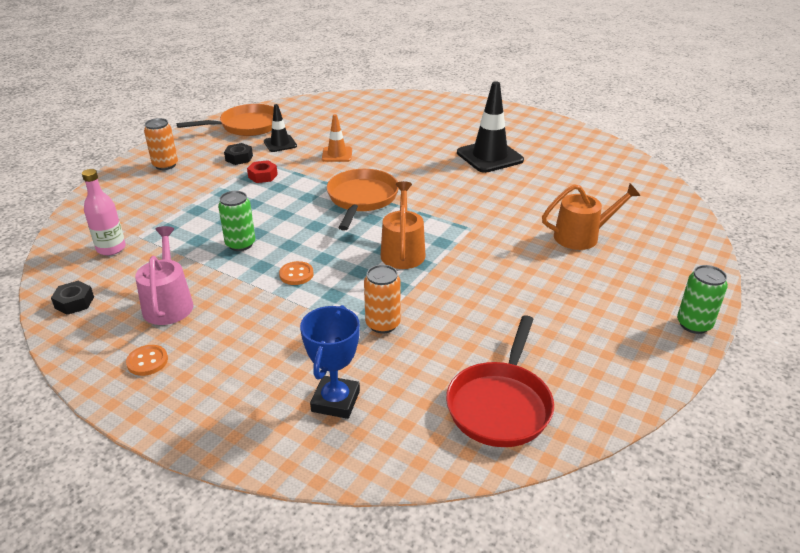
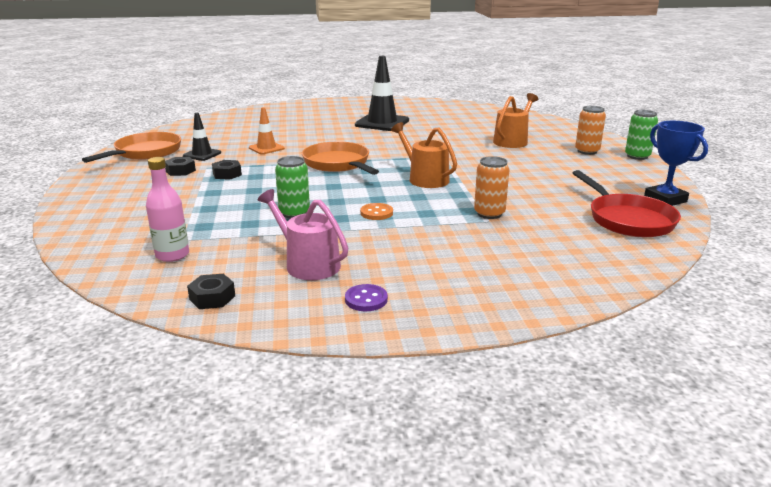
camera: 40 degrees left, 10 degrees down
(147, 361) = (366, 299): orange button -> purple button
(165, 165) = (111, 193): orange can -> orange can (587, 151)
(263, 176) = (227, 174): red nut -> black nut
(335, 401) = (543, 257): blue trophy -> blue trophy (665, 199)

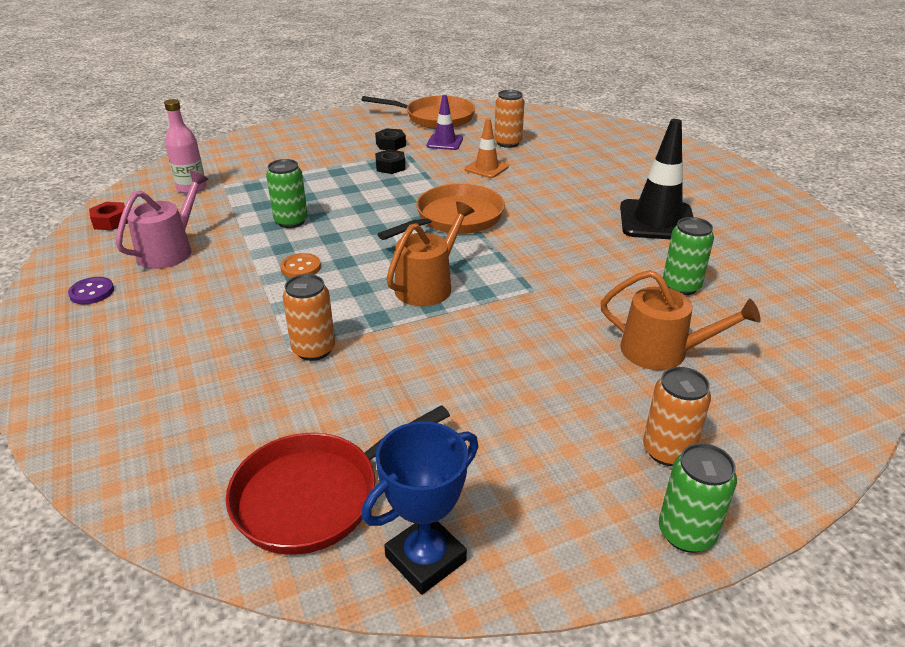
camera: 75 degrees right, 10 degrees up
(202, 154) = (444, 142): black traffic cone -> purple traffic cone
(212, 298) = (111, 221): black nut -> red nut
(230, 138) = (508, 143): none -> orange can
(455, 129) = (681, 286): none -> green can

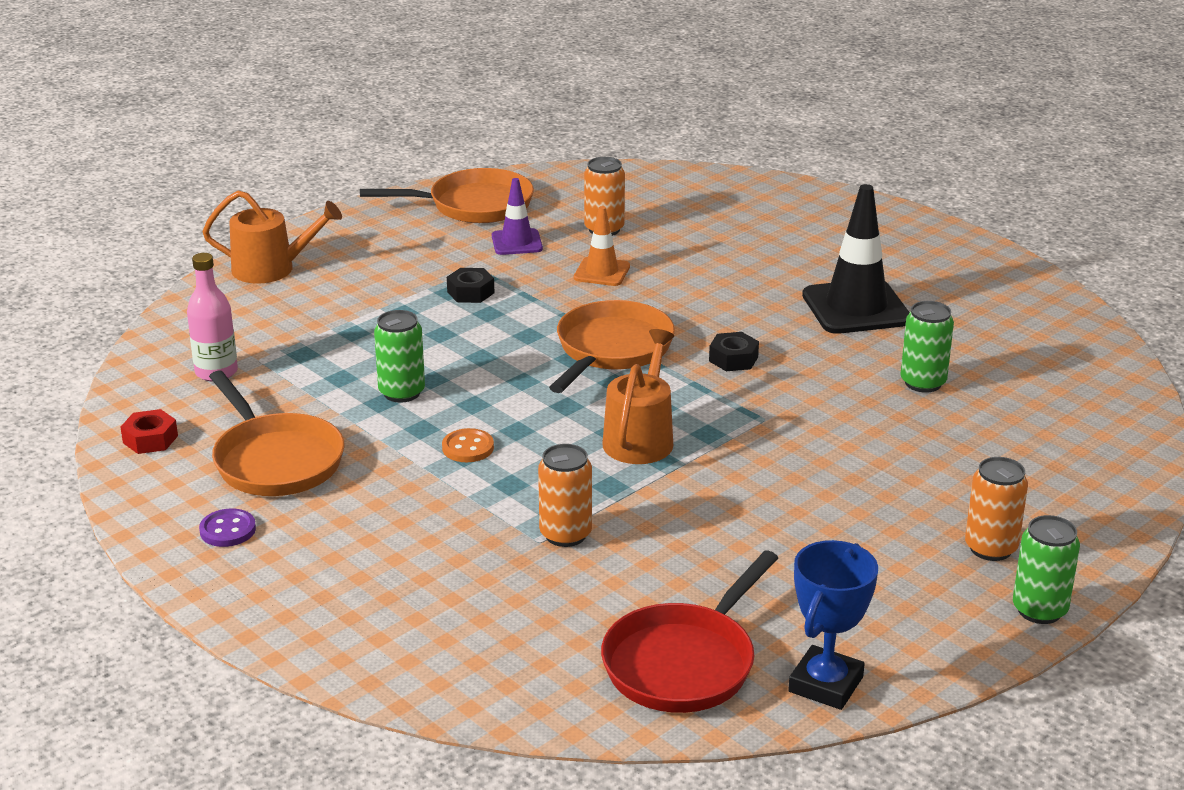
camera: 20 degrees left, 5 degrees down
(169, 250) = (275, 460): pink watering can -> orange pan
(391, 144) = (443, 258): black nut -> black nut (733, 359)
(662, 351) = (938, 457): orange watering can -> orange watering can (271, 269)

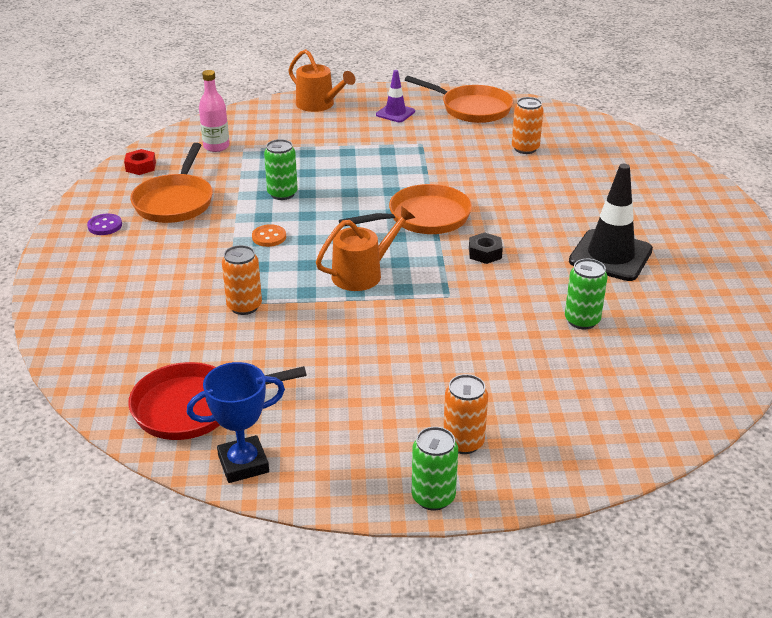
camera: 40 degrees right, 5 degrees up
(470, 292) = (397, 155): black nut -> none
(517, 242) = (464, 137): purple traffic cone -> purple traffic cone (395, 113)
(602, 272) = (486, 172): orange traffic cone -> none

